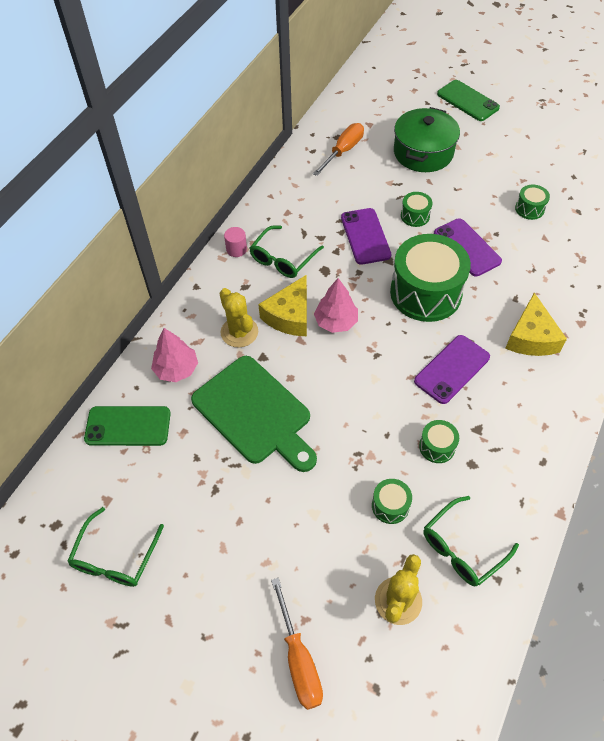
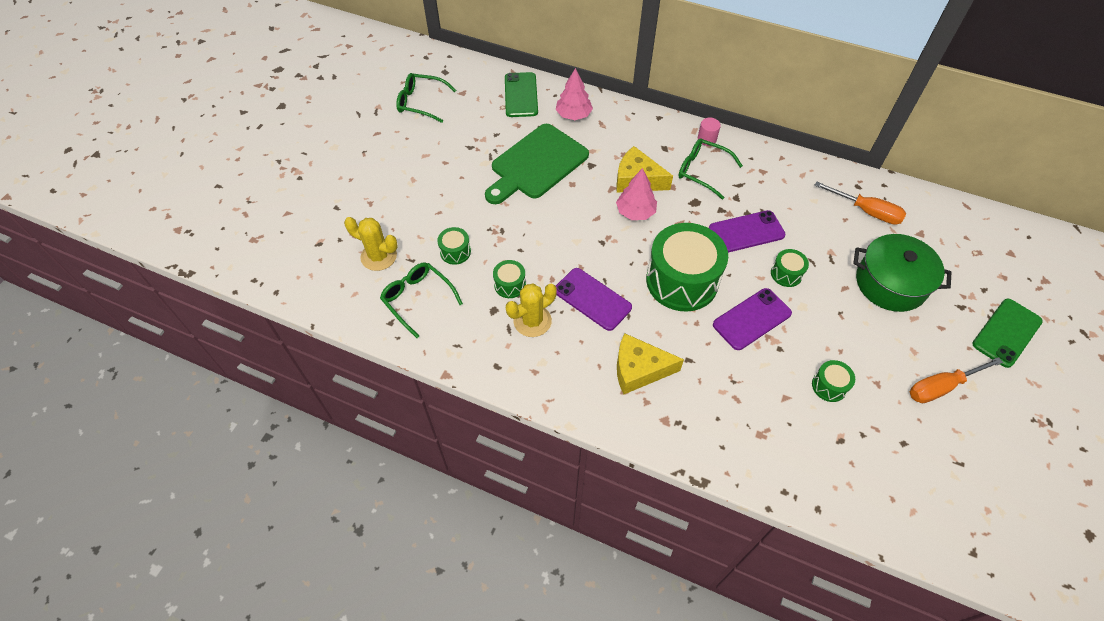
camera: 85 degrees right, 0 degrees up
(239, 332) = (614, 148): yellow cactus -> yellow cactus (532, 321)
(299, 659) = (343, 201): orange screwdriver -> orange screwdriver (941, 387)

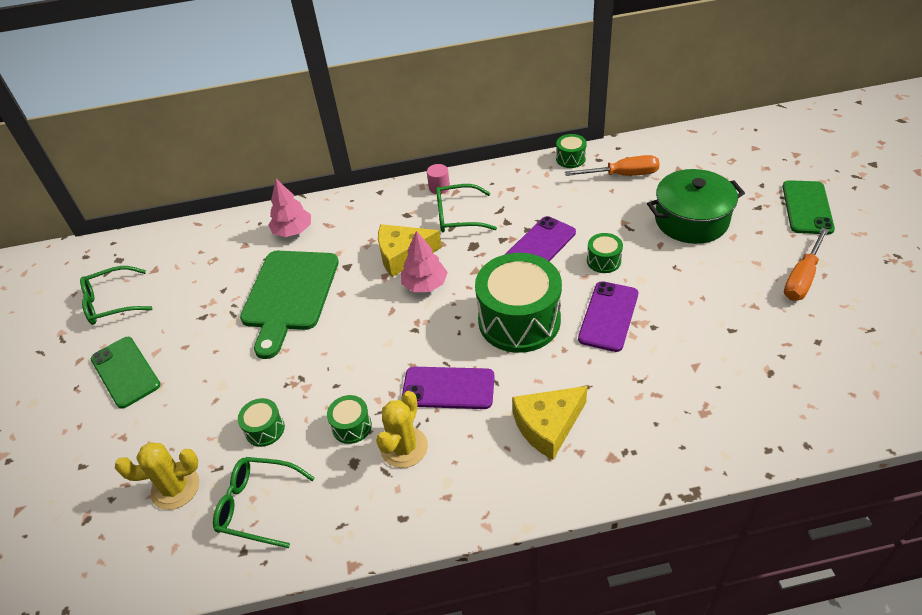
camera: 30 degrees left, 10 degrees down
(521, 95) = (222, 240): green phone -> green phone (125, 372)
(829, 386) = (720, 332): green drum -> green drum (570, 159)

